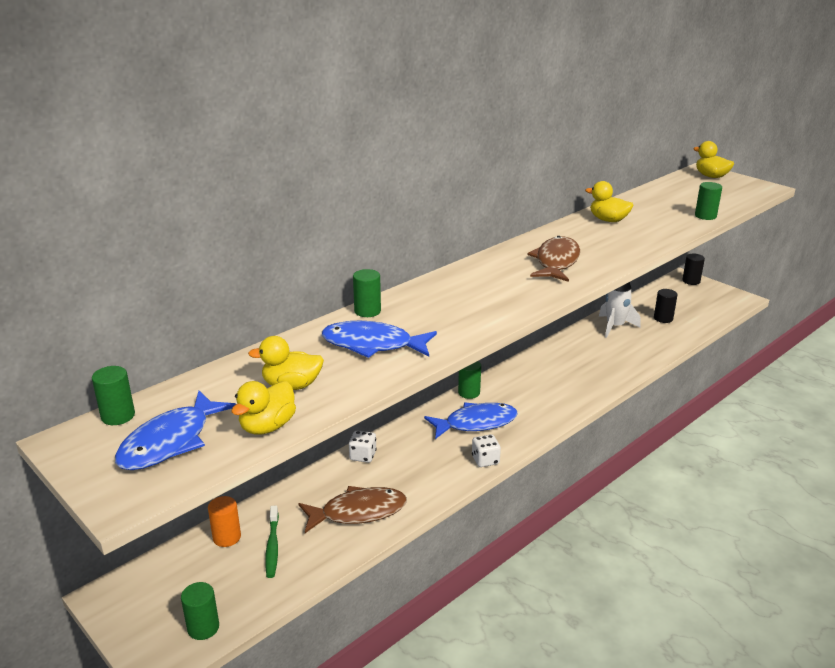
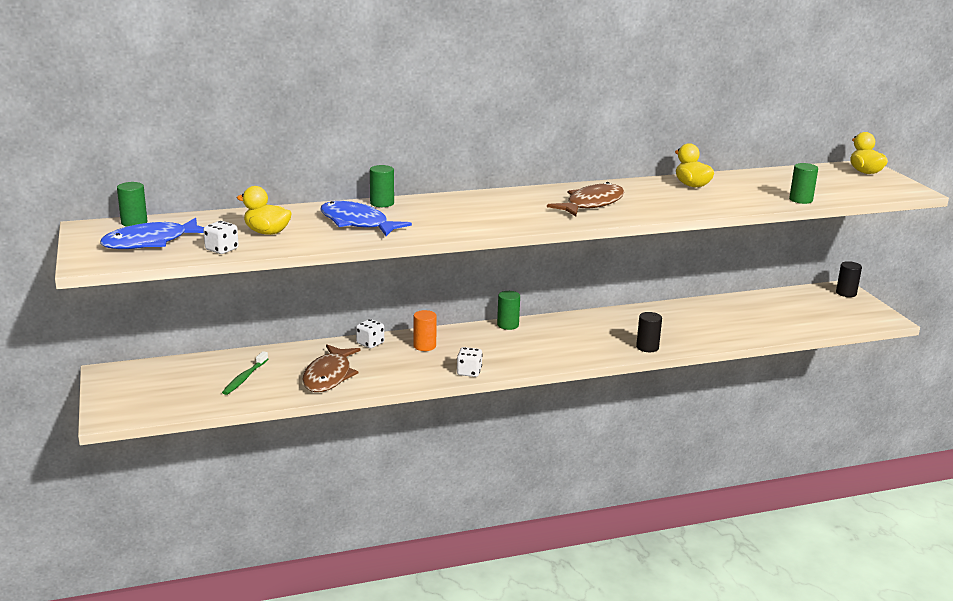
camera: 25 degrees right, 5 degrees down
(203, 628) = (153, 407): green cylinder -> none
(227, 537) = (218, 364): orange cylinder -> orange cylinder (424, 346)
(267, 426) = (222, 249): yellow duck -> white dice
(358, 512) = (329, 376): brown fish -> brown fish turned 90 degrees clockwise
(476, 423) = (490, 346): blue fish -> none
(615, 326) = (711, 310): white rocket -> none
(663, 318) = (772, 315): black cylinder -> black cylinder (647, 347)

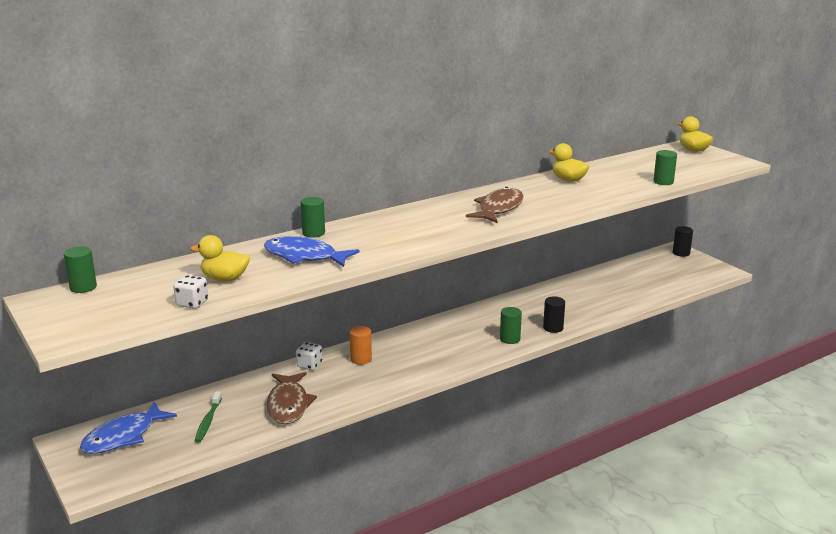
camera: 15 degrees left, 0 degrees up
(150, 242) = (114, 306): blue fish -> blue fish (123, 437)
(469, 372) = (414, 378): white dice -> none
(508, 325) = (423, 326): green cylinder -> green cylinder (510, 339)

